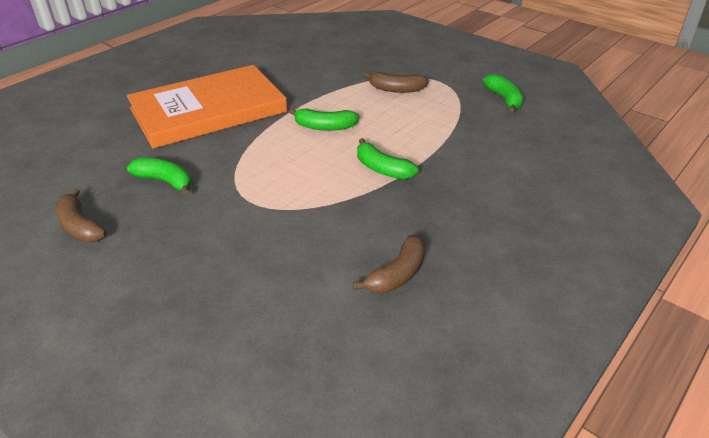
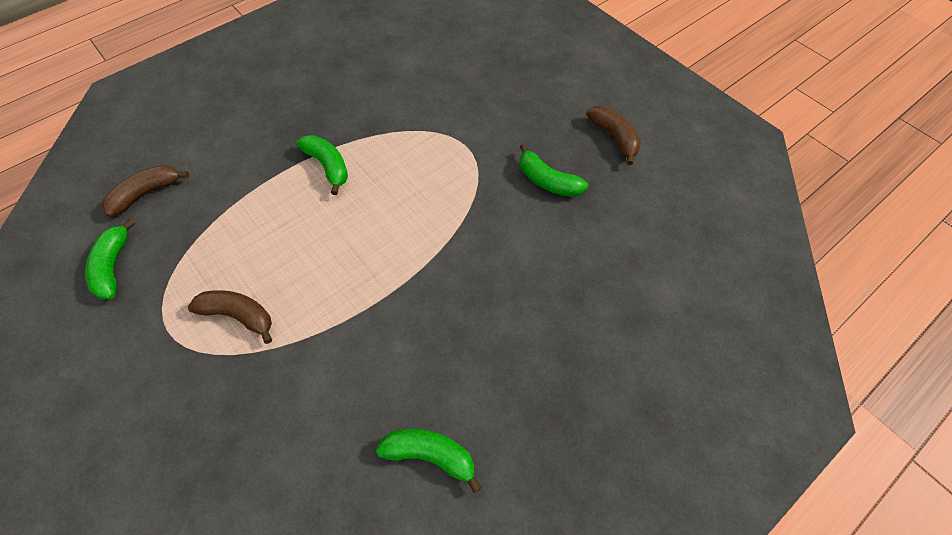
camera: 170 degrees left, 20 degrees up
(208, 110) = (509, 306): orange book -> none
(325, 127) = (365, 245): green banana -> green banana (430, 455)
(397, 274) = (363, 63): brown banana -> brown banana (146, 194)

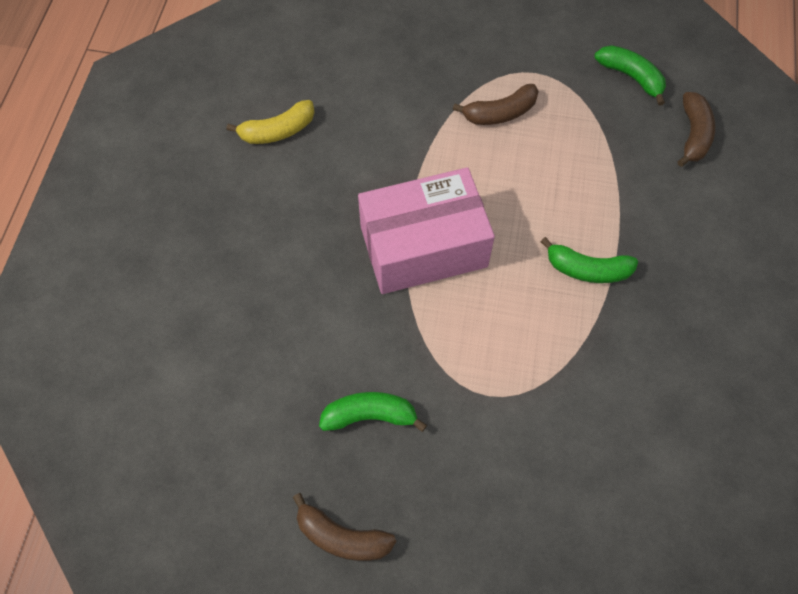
camera: 140 degrees right, 5 degrees up
(412, 255) = (423, 247): none -> pink box
(430, 455) = (278, 131): green banana -> yellow banana

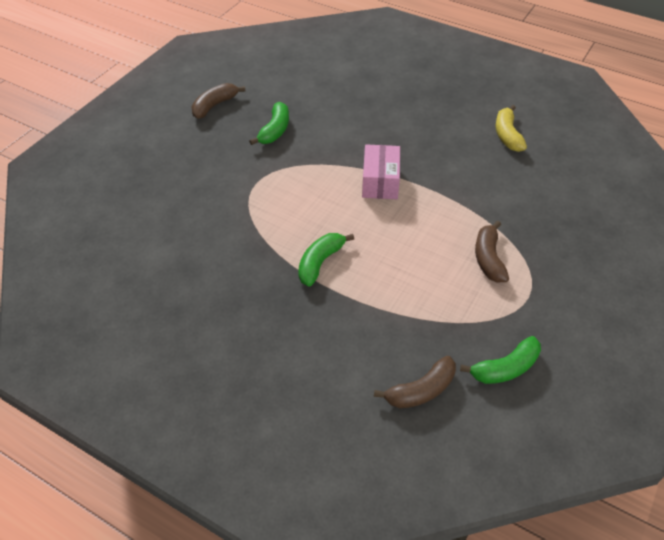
camera: 110 degrees right, 15 degrees down
(423, 247) = (380, 182): pink box -> pink box, size x0.59
(693, 135) = (421, 390): brown banana -> brown banana turned 60 degrees counterclockwise

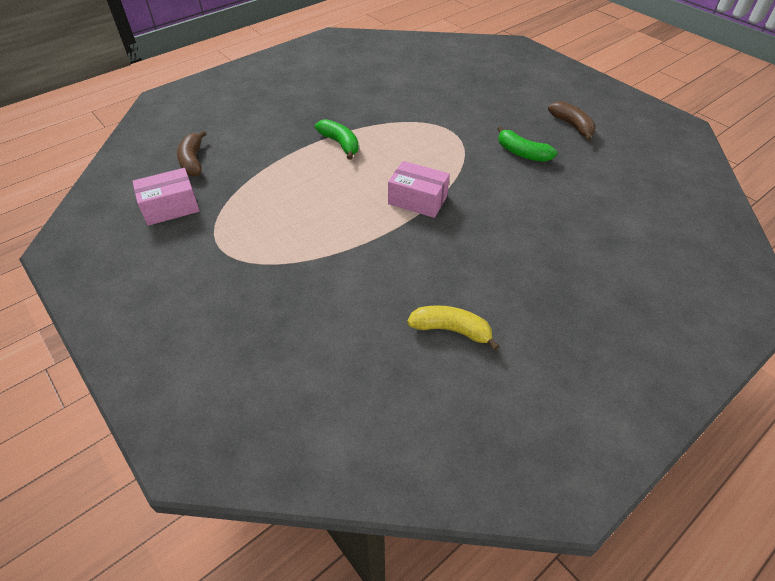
camera: 110 degrees right, 0 degrees up
(488, 259) = (278, 239): brown banana -> none
(505, 368) = (171, 207): green banana -> pink box

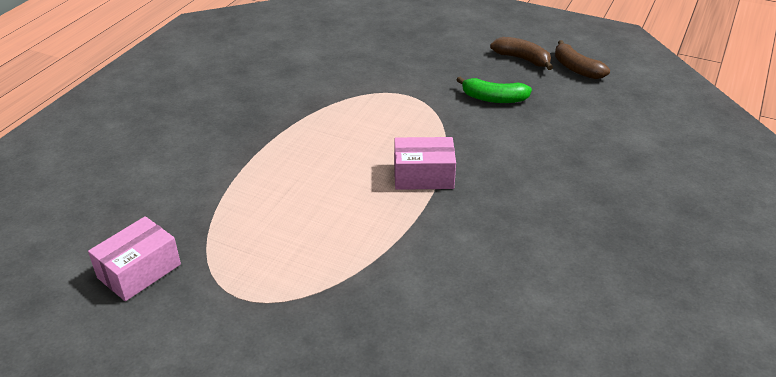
camera: 25 degrees left, 10 degrees down
(193, 161) = (127, 209): brown banana -> brown banana (576, 69)
(340, 144) = (295, 140): green banana -> none
(451, 330) = (550, 294): yellow banana -> none

